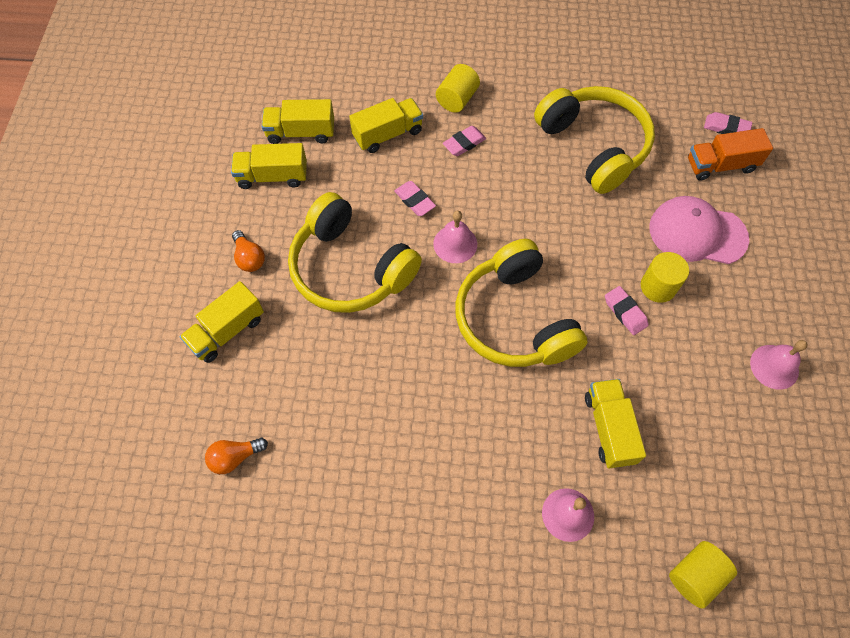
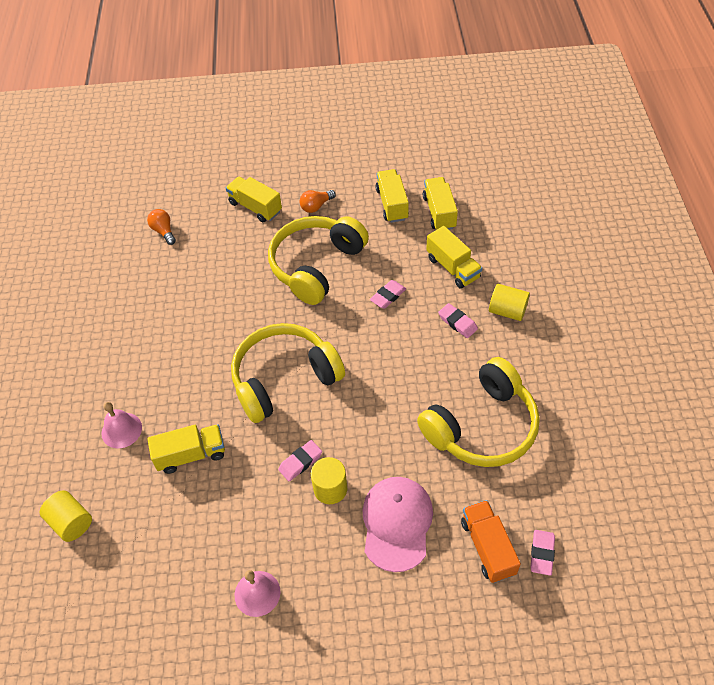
camera: 85 degrees right, 10 degrees down
(455, 244) = (350, 329): pink bell -> none

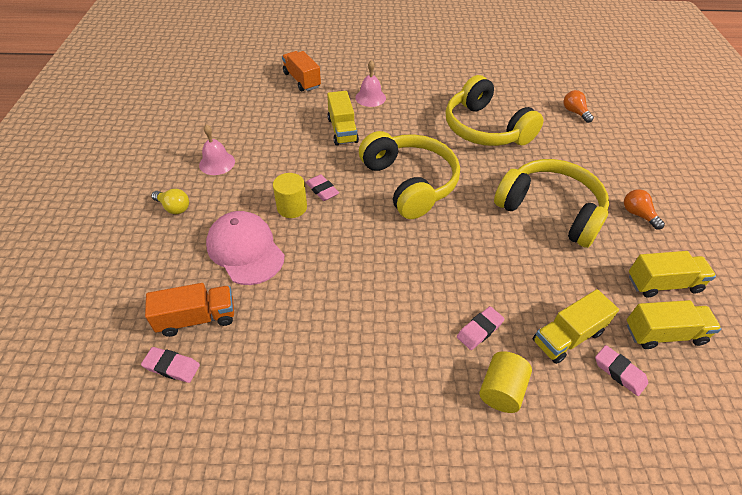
camera: 90 degrees right, 5 degrees down
(71, 522) = (302, 80): yellow cylinder -> orange truck
(163, 231) = (574, 112): orange light bulb -> orange light bulb turned 90 degrees counterclockwise
(255, 207) = (622, 169): yellow truck -> none
(341, 622) = (174, 207): none -> yellow light bulb
(388, 296) = (514, 267): pink eraser -> pink eraser (619, 372)
(397, 523) = (245, 250): pink cap -> pink cap turned 135 degrees counterclockwise
(482, 426) = (334, 334): yellow headphones -> yellow headphones (485, 129)

